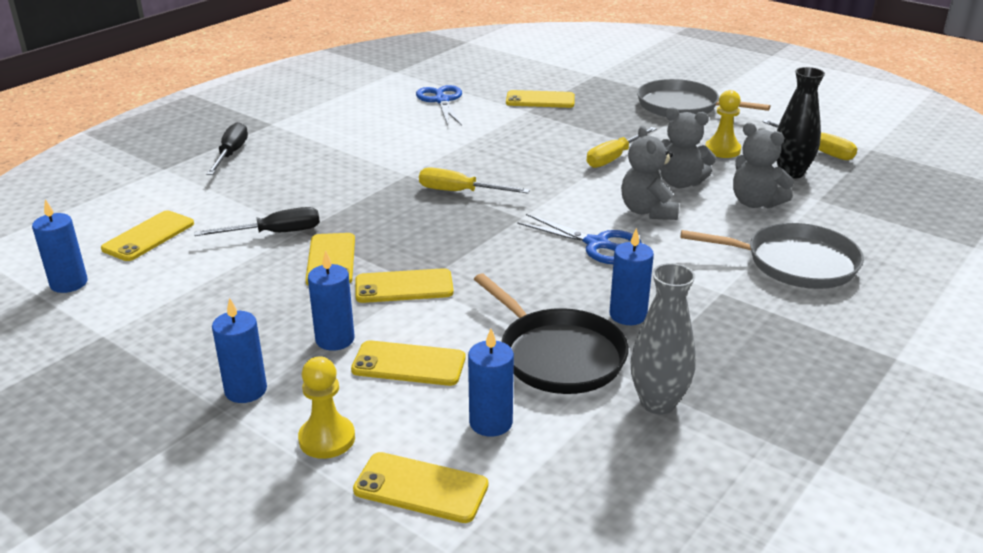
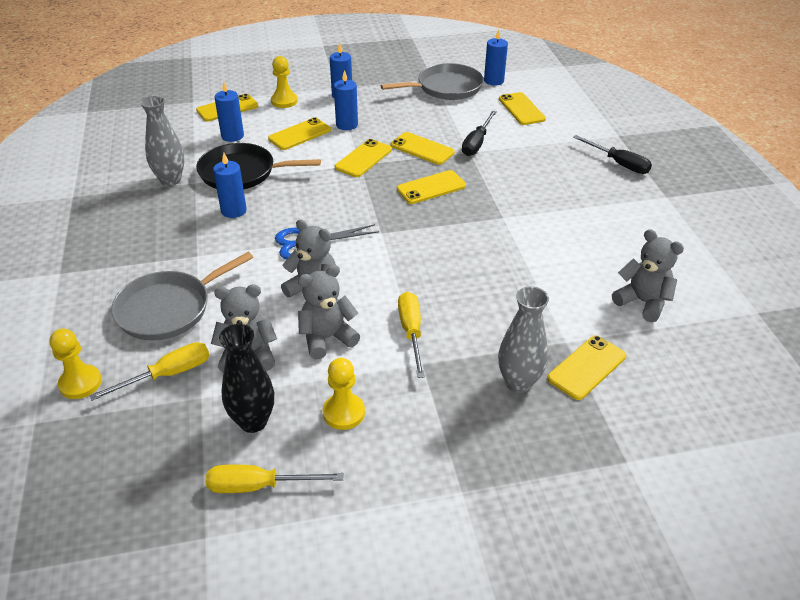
camera: 130 degrees right, 10 degrees up
(406, 224) = (431, 187): none -> yellow phone
(441, 101) = (643, 302): blue scissors -> grey teddy bear
(460, 192) = (448, 226): yellow screwdriver -> yellow screwdriver (167, 374)
(591, 113) = (518, 382): none -> grey vase
(682, 106) = (466, 467): grey pan -> grey pan (446, 88)
(919, 252) = (80, 383): none -> yellow pawn

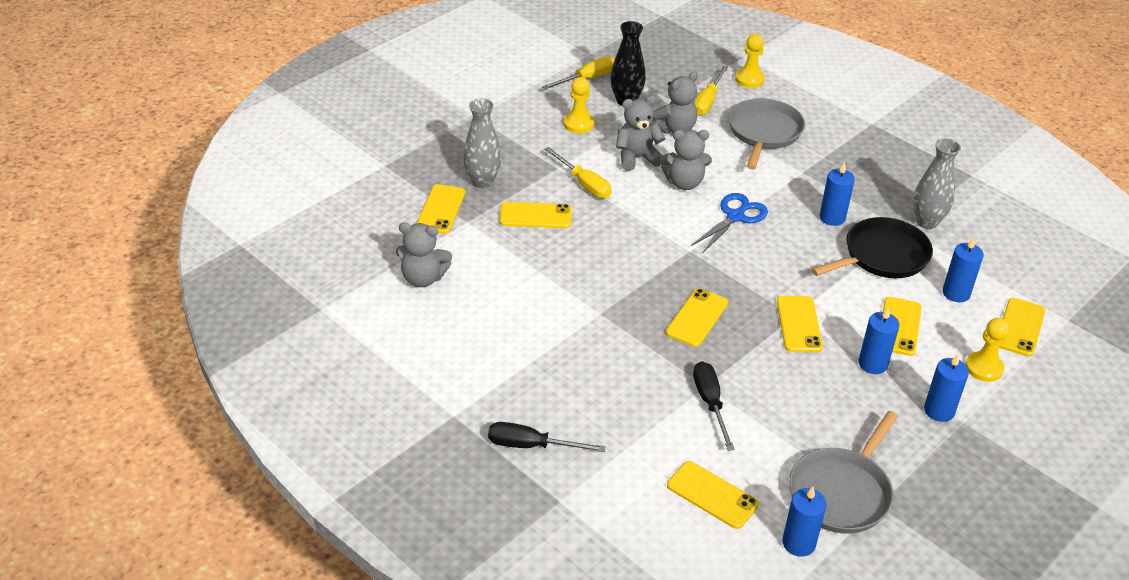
camera: 145 degrees right, 0 degrees up
(327, 338) = (637, 157): grey teddy bear -> grey teddy bear turned 135 degrees counterclockwise
(422, 149) = (758, 366): yellow phone -> yellow phone (535, 216)

